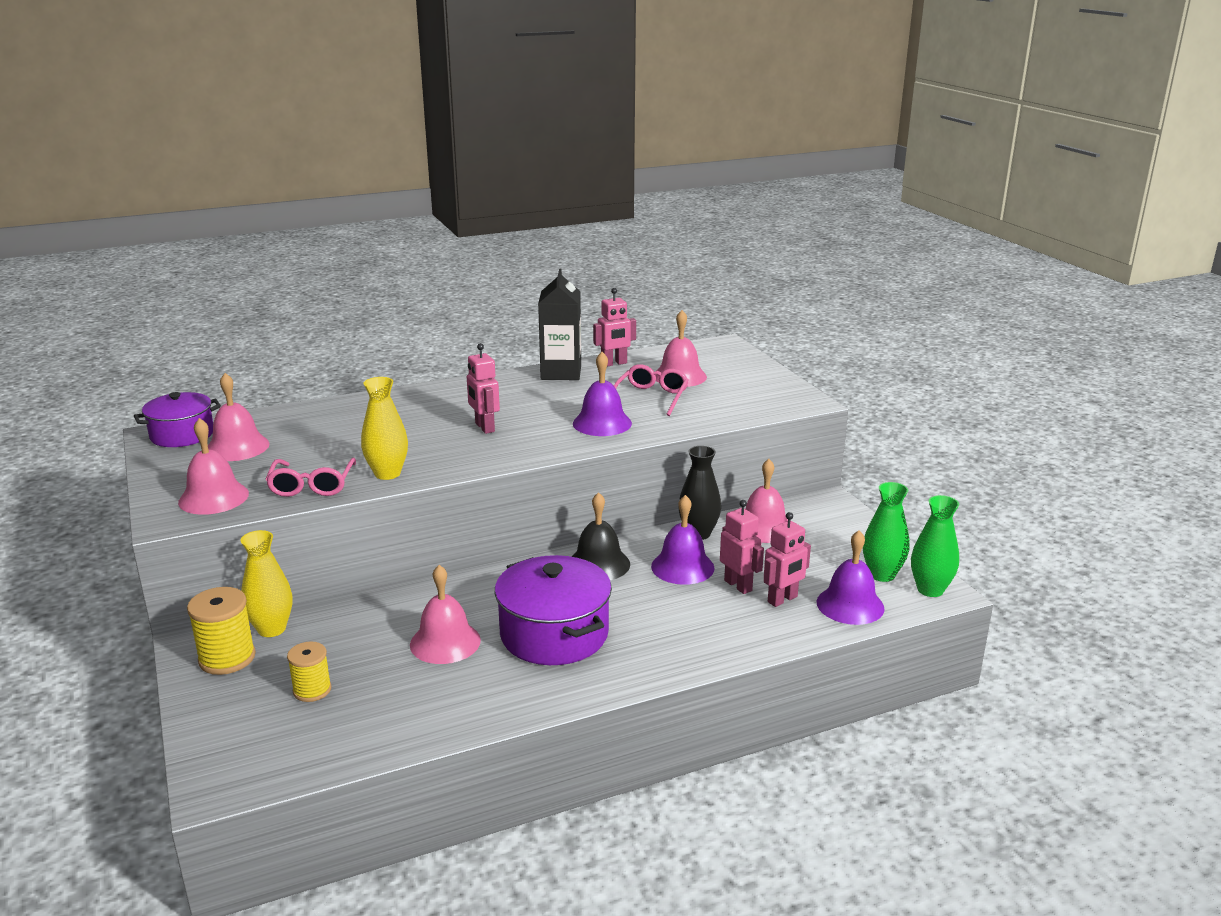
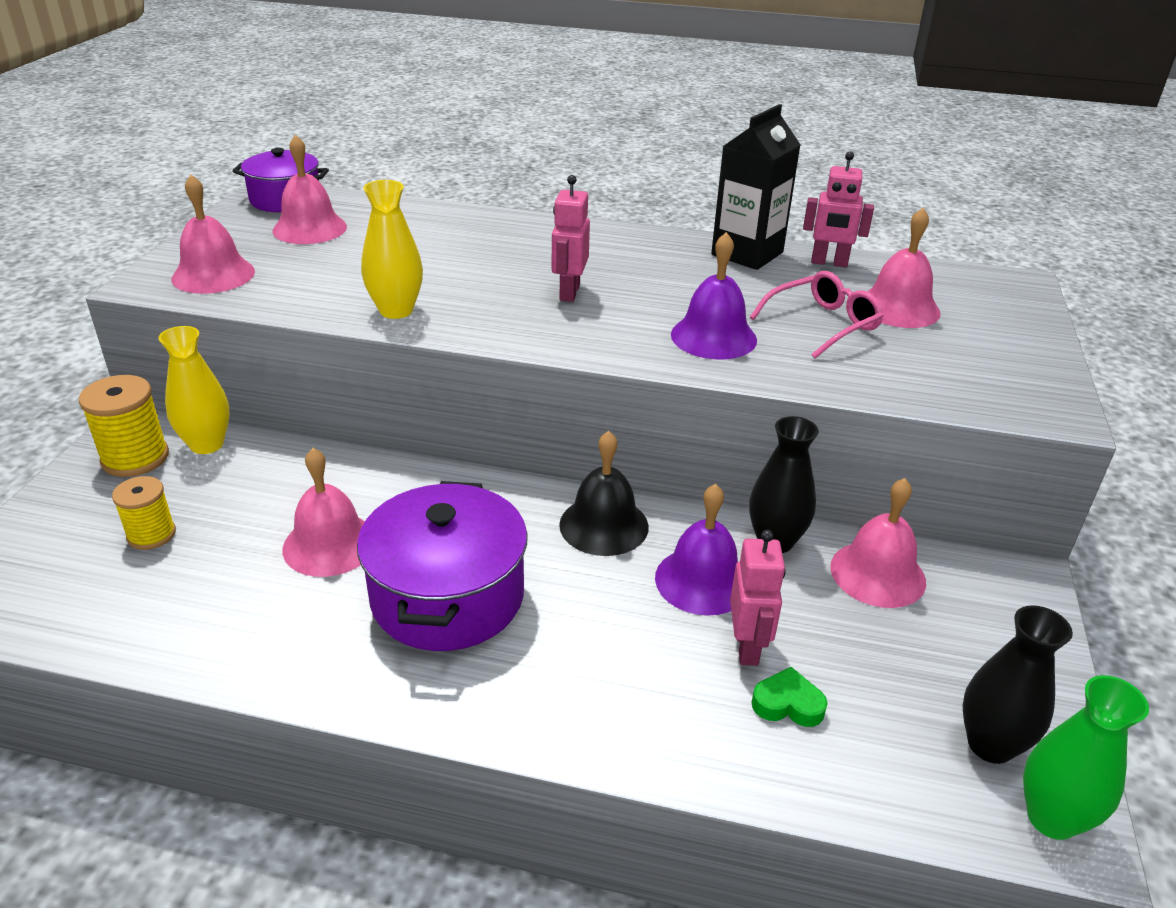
camera: 35 degrees right, 10 degrees up
(312, 485) = (310, 296): pink glasses -> none
(782, 599) = (788, 704): pink robot -> green heart
(850, 605) = (883, 770): purple bell -> none
(882, 575) = (990, 745): green vase -> black vase

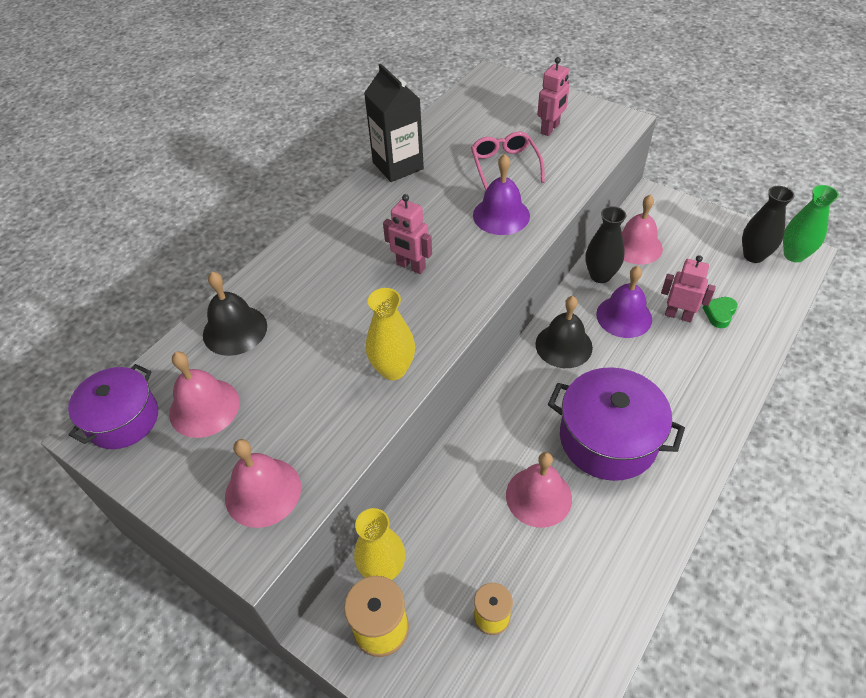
camera: 65 degrees left, 15 degrees up
(415, 221) = (235, 330): none -> black bell
(829, 263) = (429, 136): pink robot -> pink robot (550, 129)
(898, 308) = (498, 130): pink bell -> none

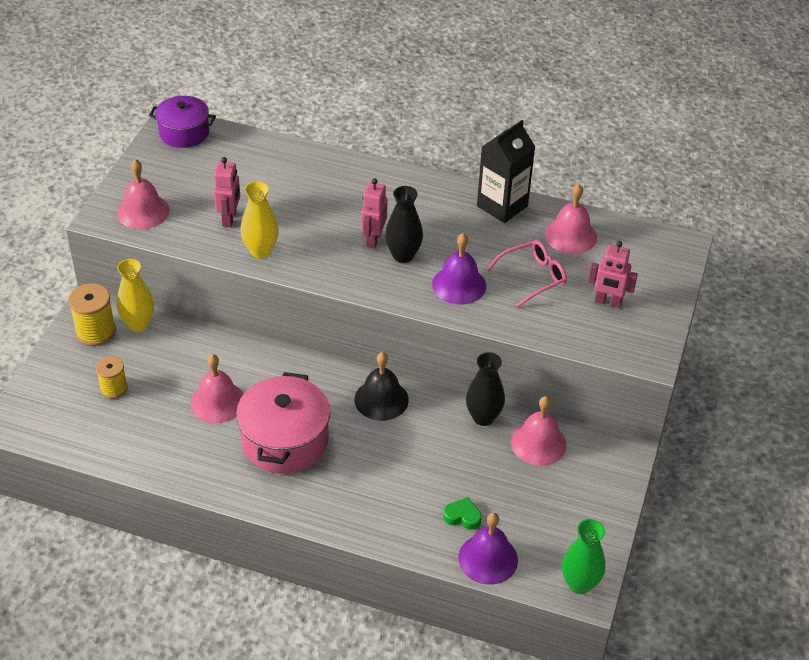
camera: 70 degrees right, 5 degrees down
(204, 407) = (202, 166): pink bell -> pink bell (570, 235)
(235, 330) = (275, 160): black bell -> none
(608, 439) = (285, 440): purple pot -> pink pot
(624, 316) = (433, 440): purple bell -> purple bell (488, 559)
(678, 315) = (449, 483): pink robot -> pink robot (229, 218)
(753, 255) = (563, 546): black vase -> black vase (403, 255)

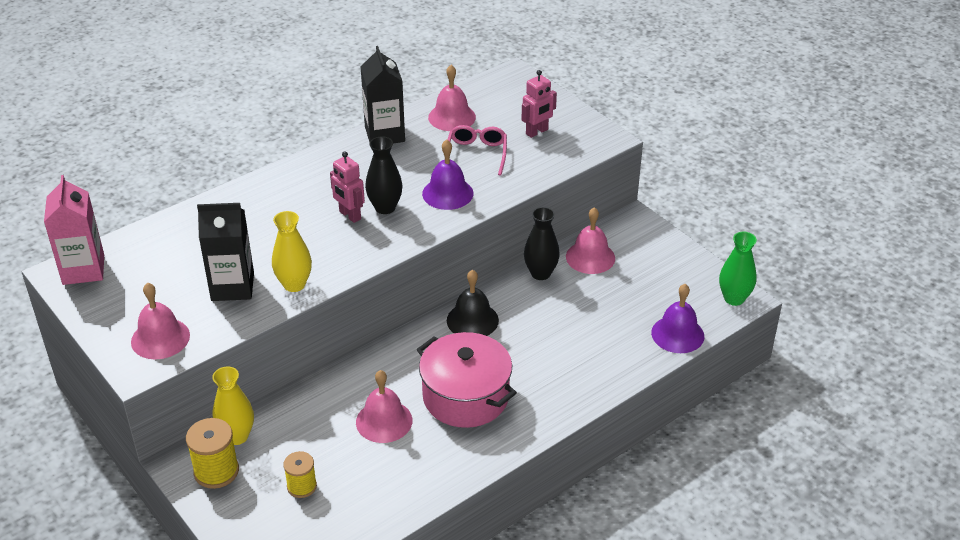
camera: 55 degrees left, 5 degrees down
(184, 133) = (83, 270): purple pot -> pink carton
(229, 218) = (232, 287): pink robot -> black carton
(462, 516) = (627, 329): green heart -> none

